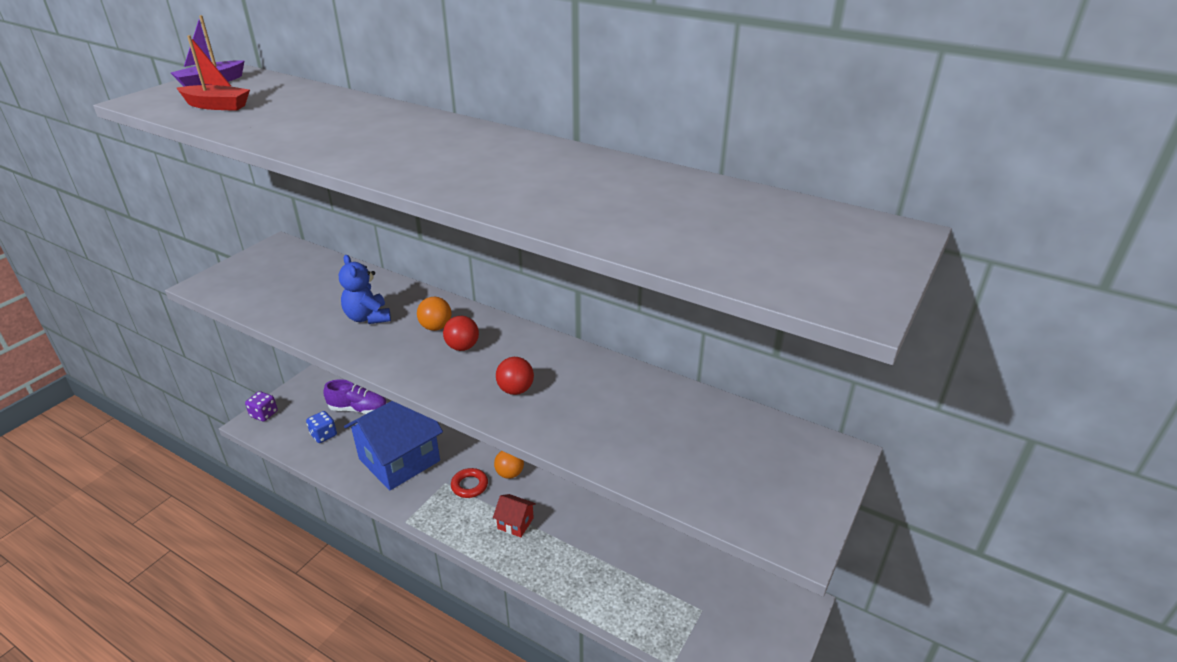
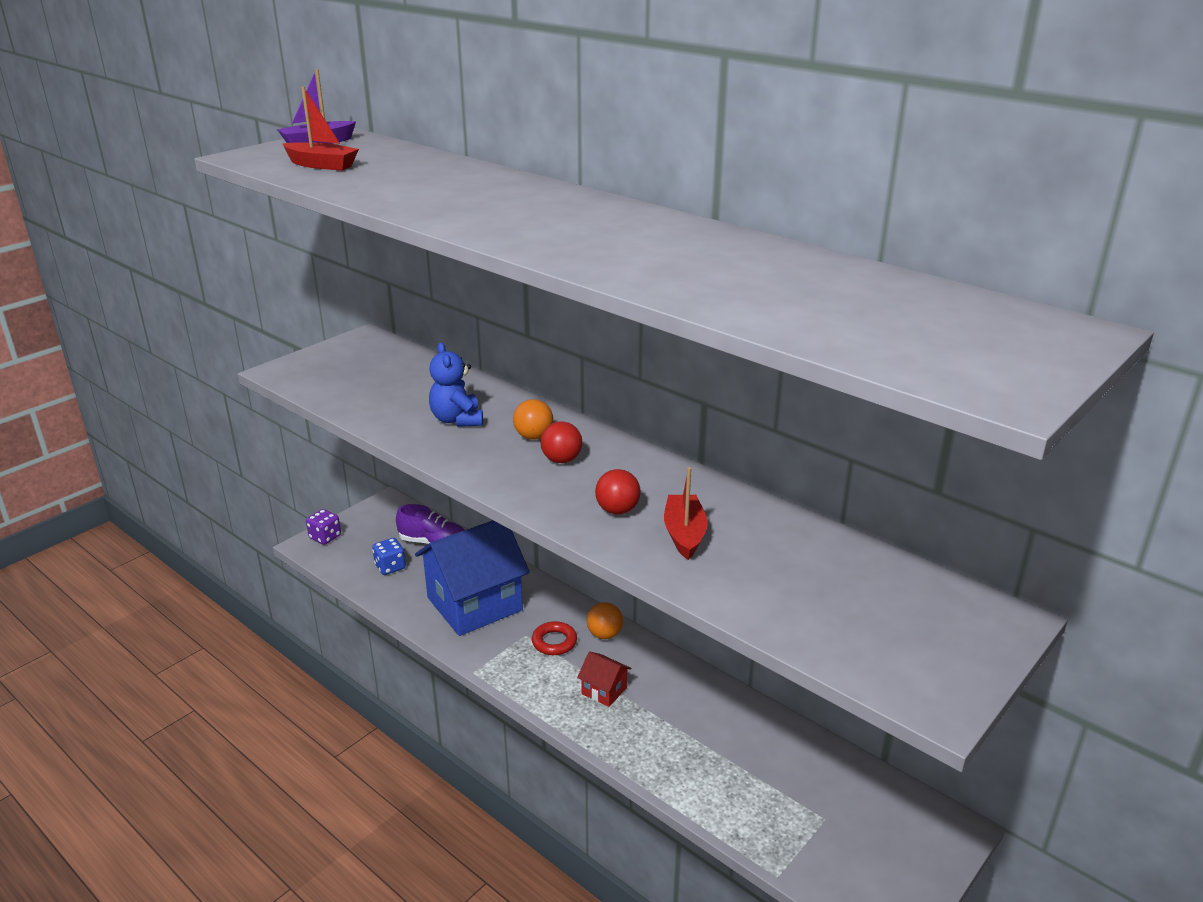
camera: 10 degrees right, 5 degrees down
(574, 406) = (684, 534): none -> red boat

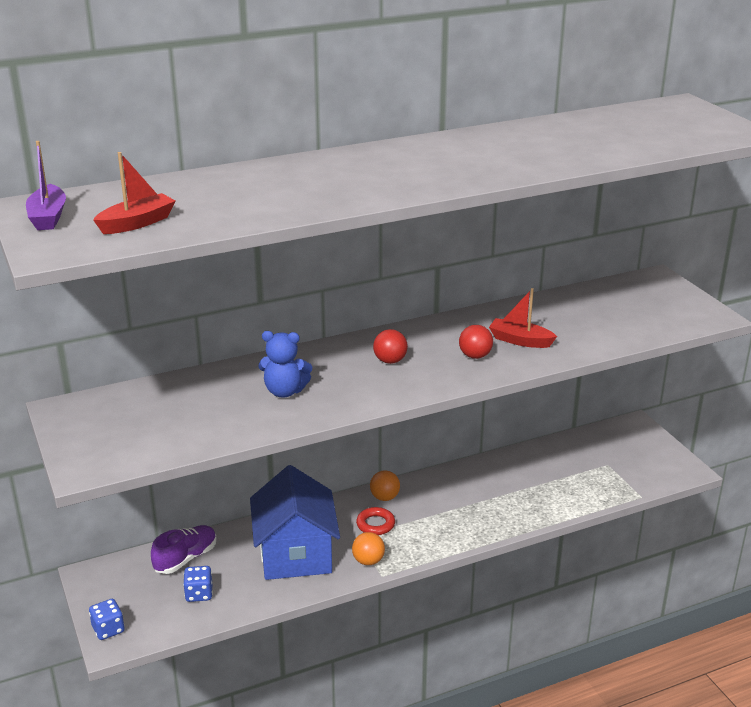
camera: 65 degrees left, 0 degrees up
(325, 537) = (108, 629): purple dice -> blue dice
(533, 436) = (344, 364): orange ball -> orange ball (368, 561)
(604, 690) = (445, 515): red house -> none

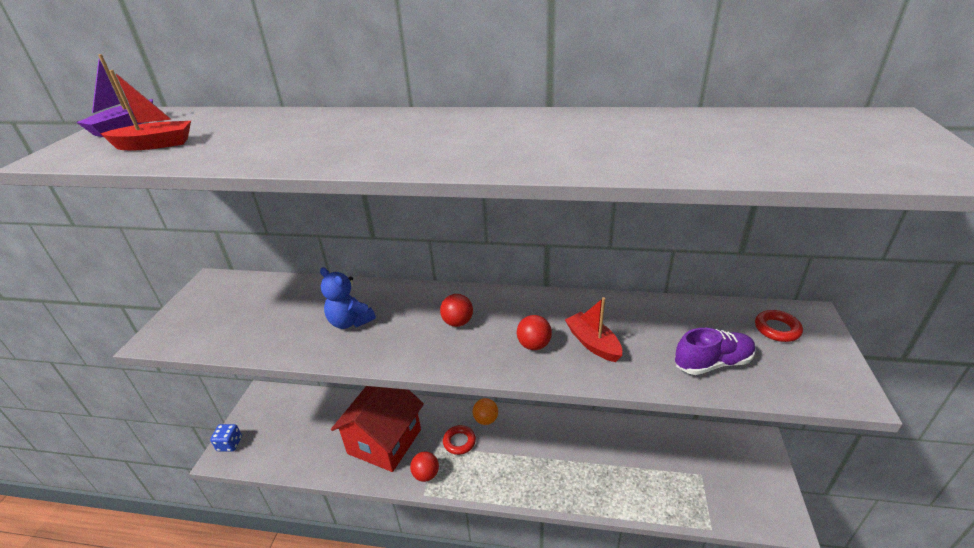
camera: 35 degrees right, 5 degrees up
(186, 558) = (320, 409): purple shoe -> purple shoe (712, 363)
(199, 594) = (300, 443): blue dice -> none
(295, 554) = (384, 441): blue house -> red house
(368, 561) = (426, 474): orange ball -> red ball
(641, 292) = (777, 329): none -> red ring

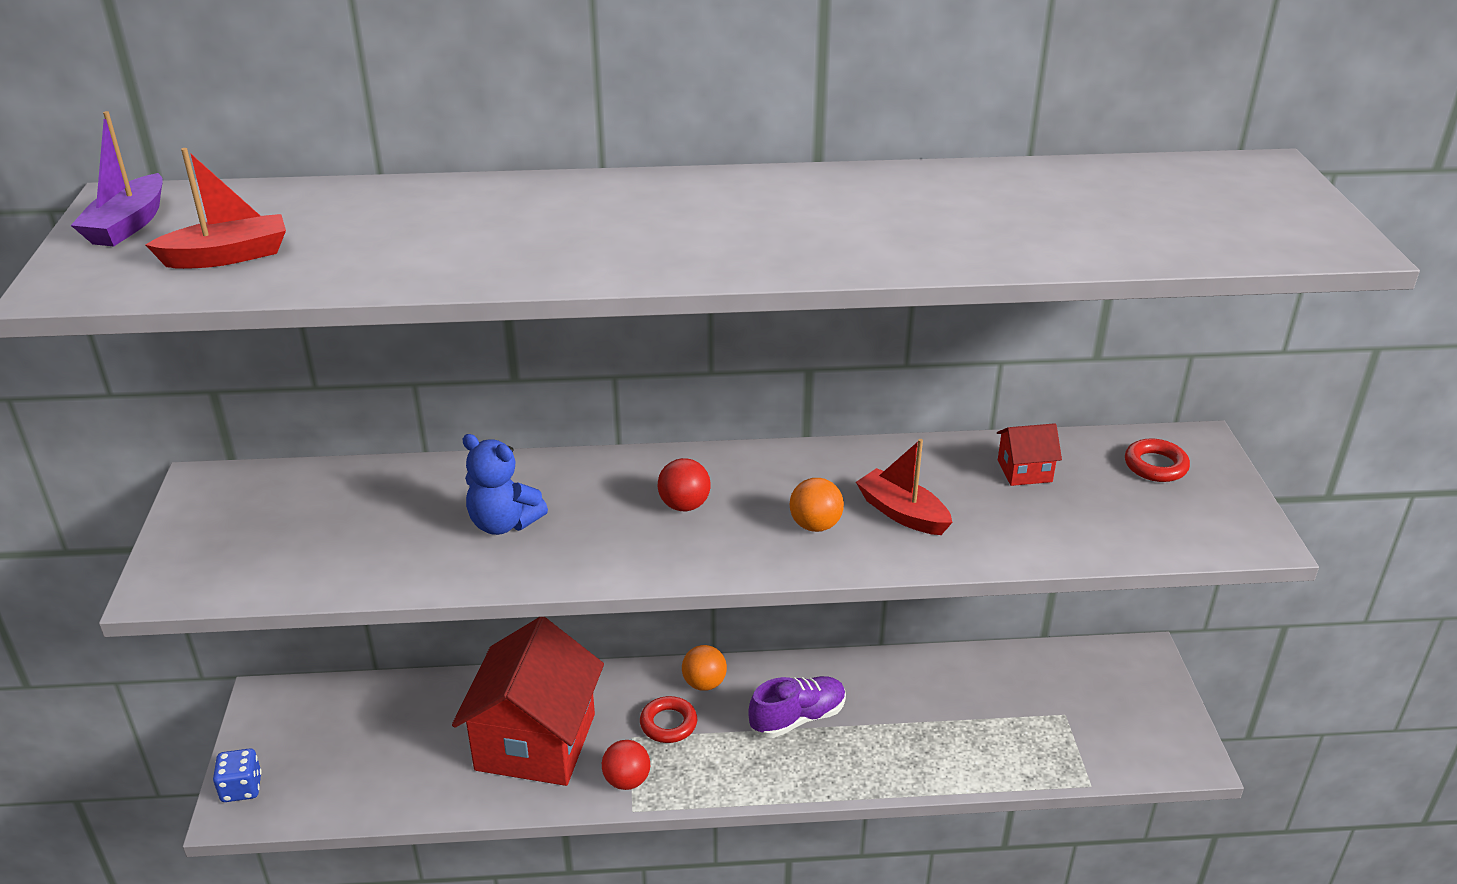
camera: 15 degrees left, 0 degrees up
(534, 345) = (815, 525): red ball -> orange ball
(682, 323) = (1024, 471): none -> red house
(712, 363) = (1076, 521): purple shoe -> purple shoe (797, 718)

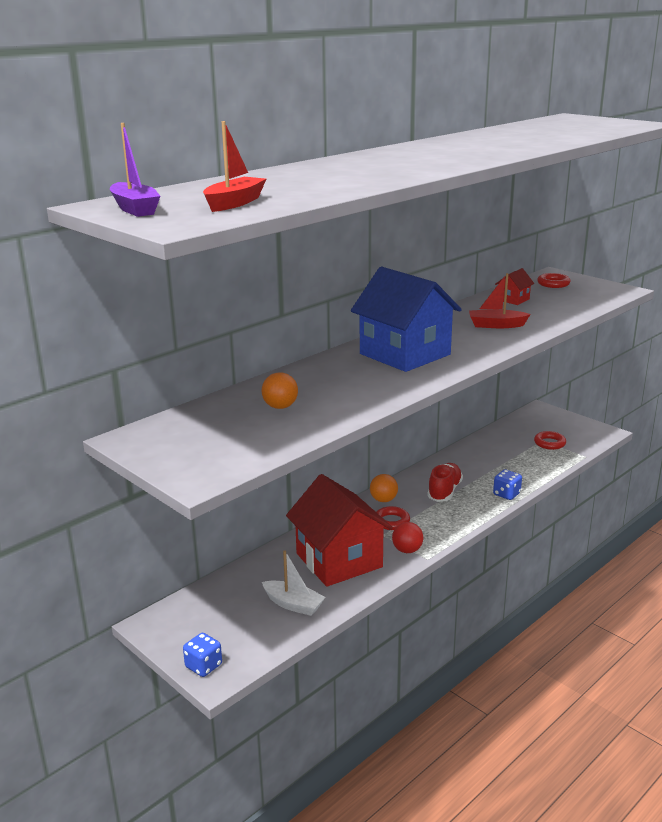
camera: 40 degrees left, 10 degrees down
(413, 771) = (293, 604): none -> white boat
(503, 523) = (334, 389): blue teddy bear -> none
(684, 505) = (404, 354): red ball -> blue house
(797, 718) = (444, 491): purple shoe -> red shoe
(815, 525) = (471, 340): orange ball -> orange ball (280, 407)
(873, 776) = (506, 494): none -> blue dice
(1067, 726) = (549, 443): none -> red ring

